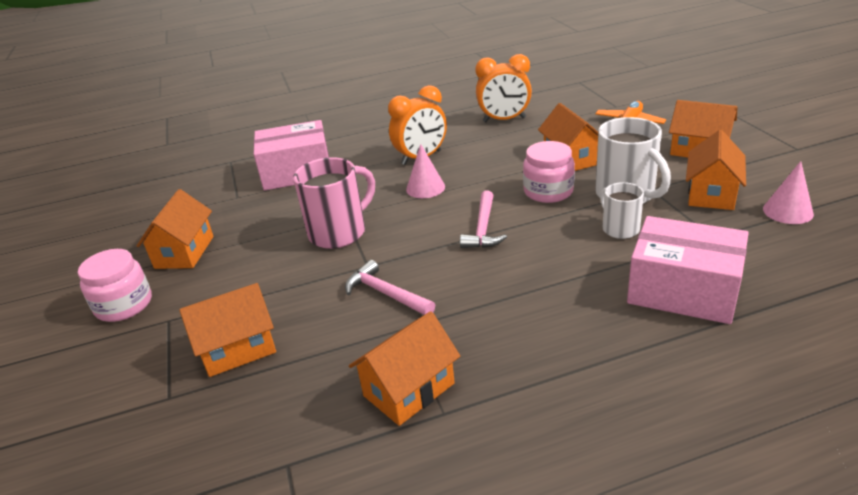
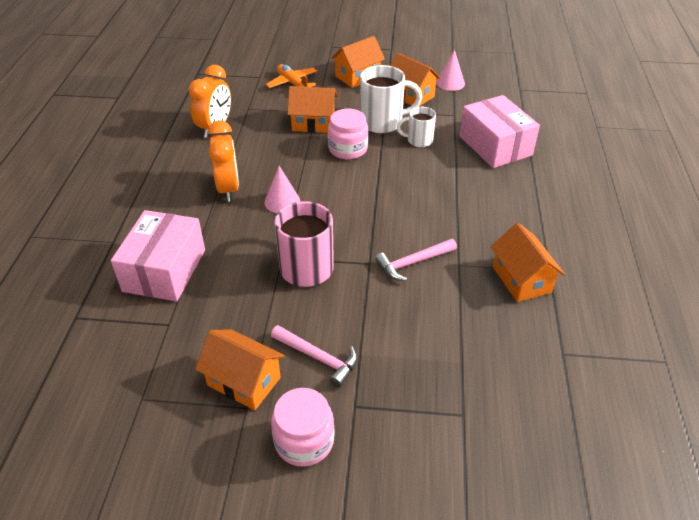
camera: 70 degrees left, 10 degrees up
(238, 349) = (427, 361): orange house -> none
(483, 228) = (369, 193): pink hammer -> pink hammer (318, 358)
(683, 290) = (495, 146): pink box -> pink box turned 75 degrees counterclockwise

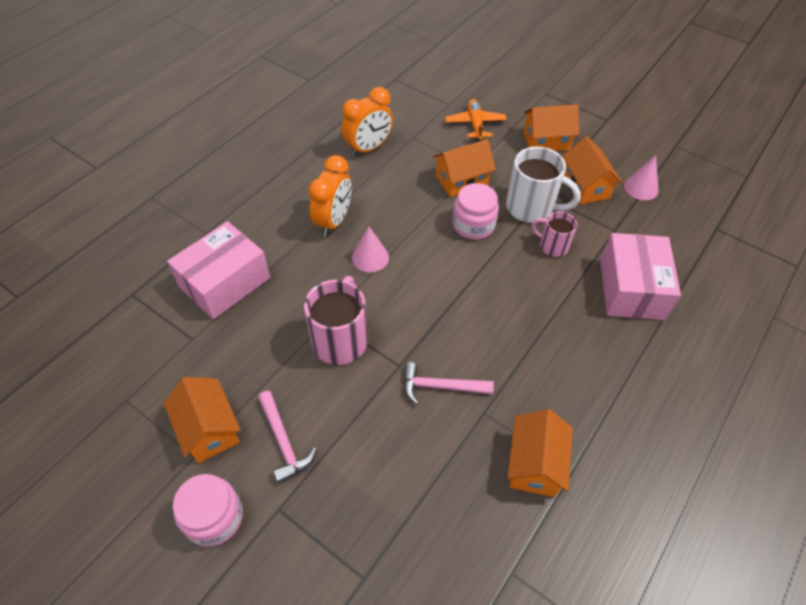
camera: 30 degrees right, 10 degrees up
(313, 123) = (461, 180): orange house -> orange house turned 60 degrees counterclockwise
(418, 140) = (552, 246): white mug -> pink mug

